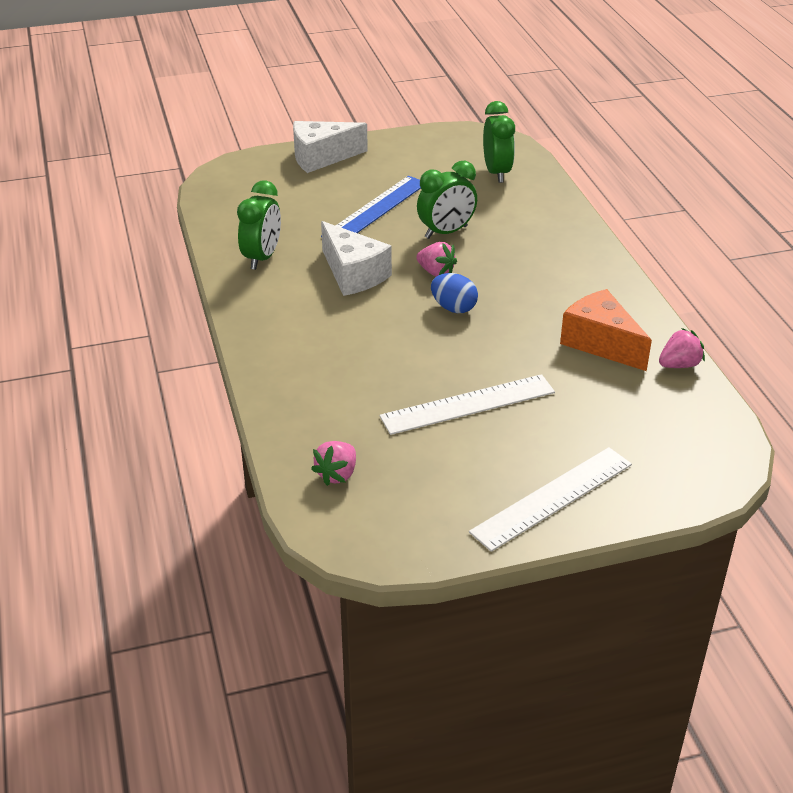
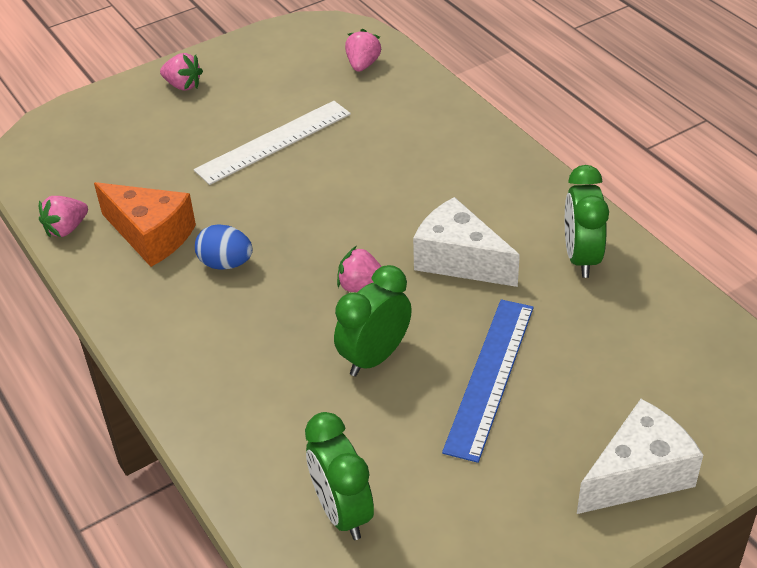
camera: 165 degrees right, 5 degrees up
(453, 308) = (323, 242): blue egg -> blue egg (226, 263)
(552, 497) = (183, 85): white ruler -> pink strawberry

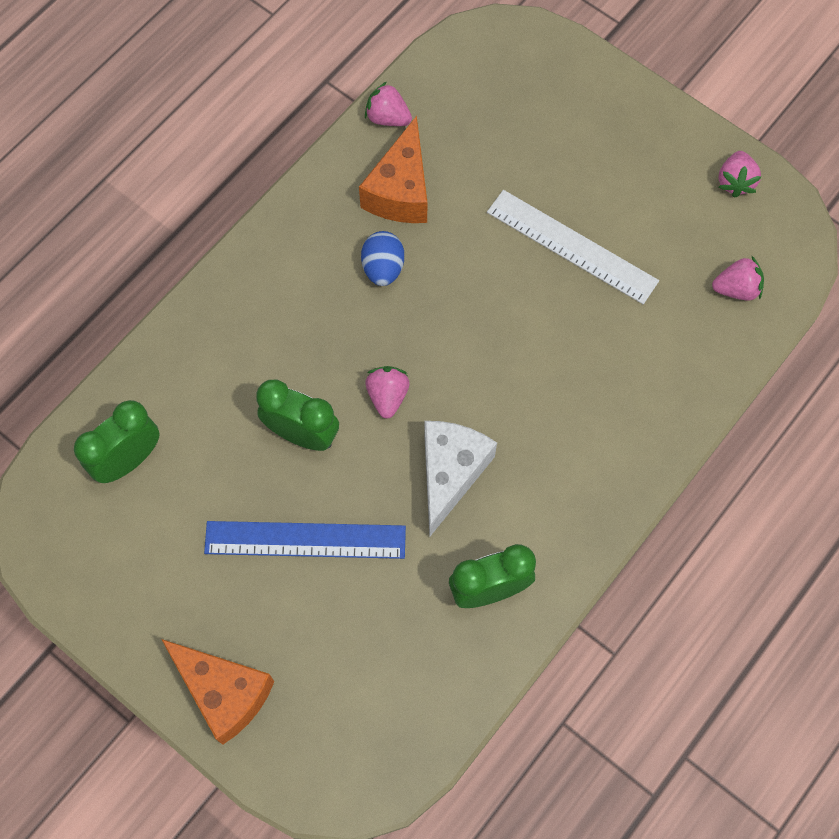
camera: 70 degrees right, 25 degrees up
(183, 85) = (633, 127): pink strawberry -> pink strawberry (735, 182)
(638, 474) = (224, 692): white cheese -> orange cheese

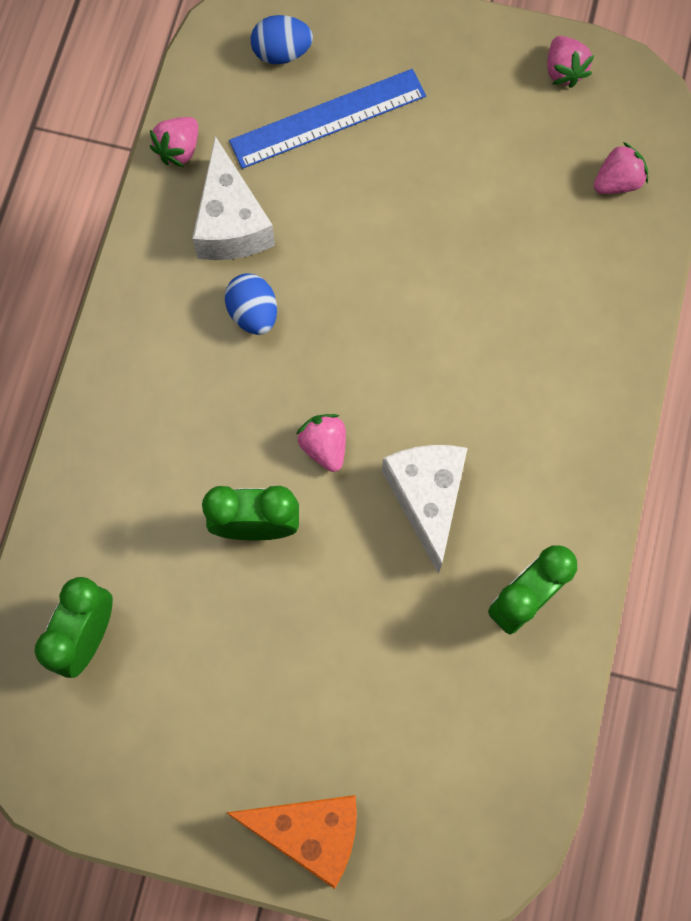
camera: 25 degrees left, 5 degrees up
(305, 539) = (314, 634): blue ruler -> blue ruler (328, 118)
(388, 118) = (179, 149): pink strawberry -> pink strawberry turned 60 degrees counterclockwise
(400, 191) = (231, 223): orange cheese -> white cheese
(507, 76) = (282, 53): none -> blue egg
(572, 246) = (434, 207): white ruler -> none

